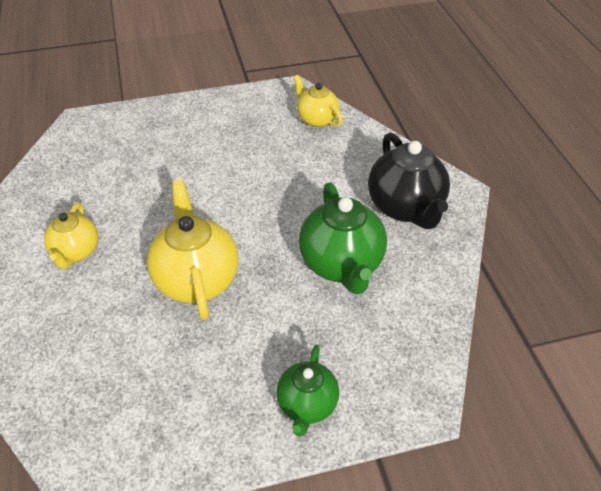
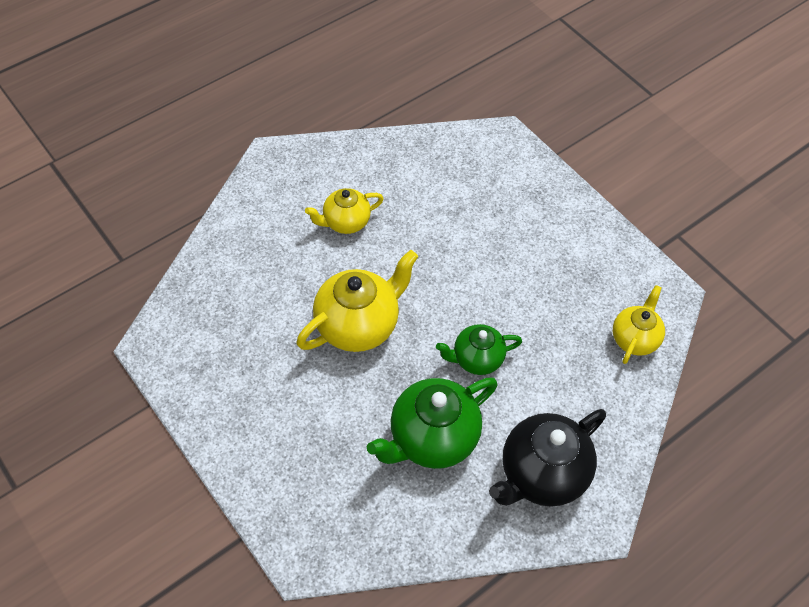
camera: 65 degrees right, 10 degrees up
(307, 405) = (266, 464): green teapot -> green teapot (476, 359)

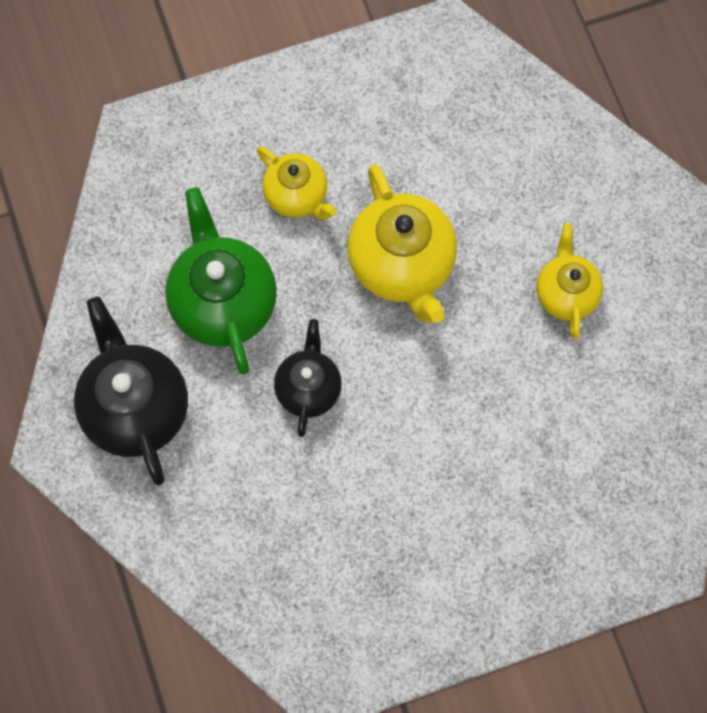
camera: 110 degrees right, 15 degrees up
(476, 359) = (308, 388): green teapot -> black teapot
(634, 338) = (271, 599): yellow teapot -> yellow teapot (297, 196)

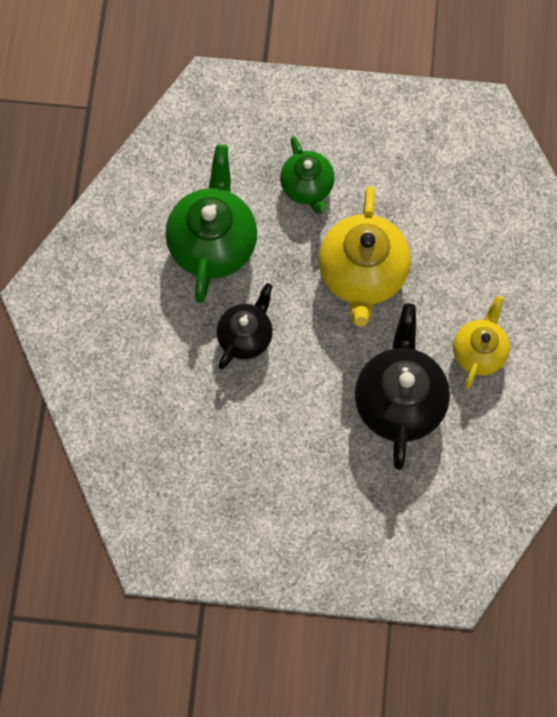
camera: 25 degrees right, 0 degrees up
(136, 408) = (110, 293): black teapot -> black teapot (399, 401)
(297, 196) = (307, 187): yellow teapot -> green teapot

